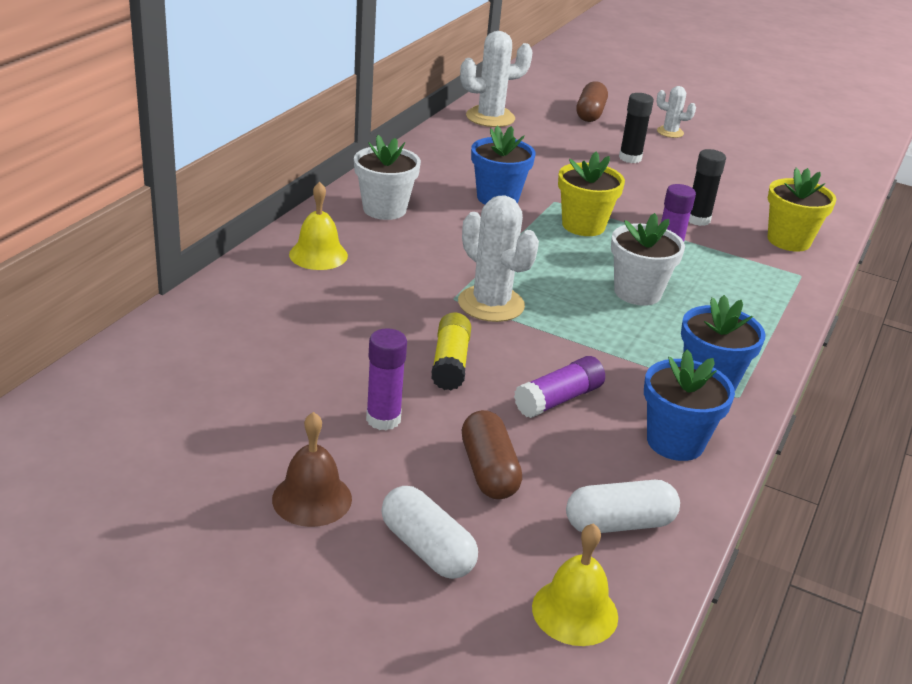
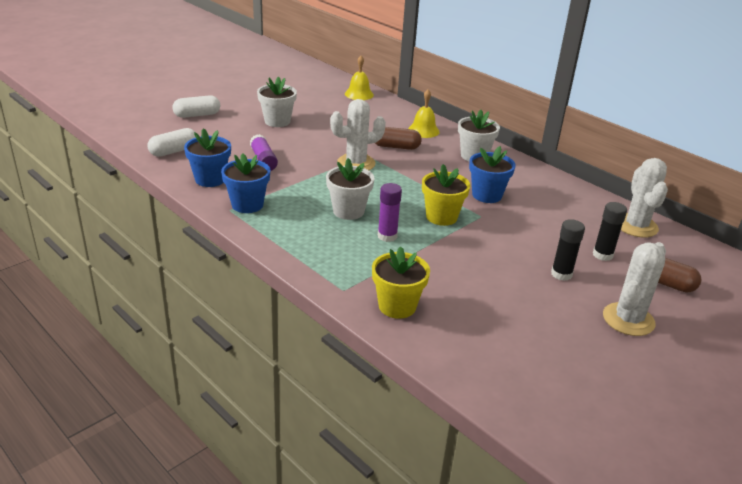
camera: 110 degrees right, 0 degrees up
(312, 498) = (240, 102): brown bell -> none
(383, 419) = (277, 121): purple glue stick -> white flower pot
(450, 363) = (308, 142): yellow glue stick -> none
(489, 471) = (228, 134): brown capsule -> brown capsule (396, 147)
(575, 611) = (142, 131): yellow bell -> yellow bell (359, 94)
(619, 524) = (173, 151): white capsule -> white capsule turned 45 degrees clockwise
(670, 132) = (628, 319): white cactus -> white cactus, size x1.81
(697, 219) = (442, 271): black glue stick -> black glue stick (602, 255)

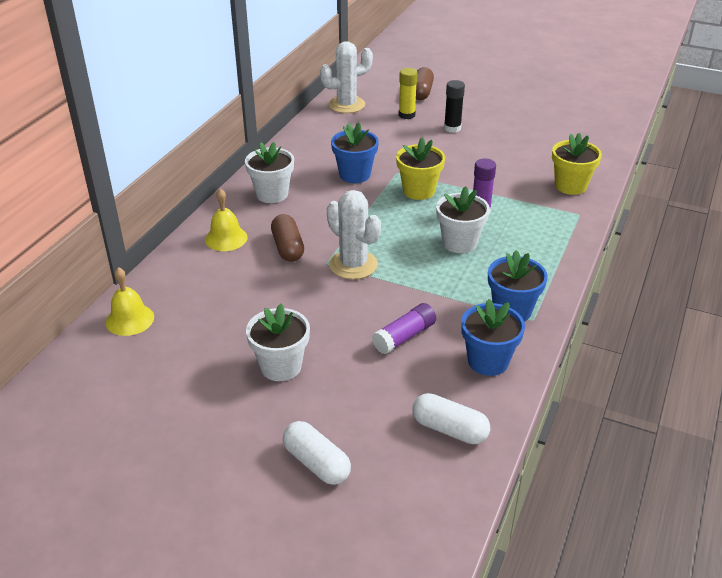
camera: 110 degrees left, 5 degrees up
(602, 255) = (406, 115): black glue stick -> yellow glue stick
(628, 319) = (482, 102): white cactus -> none

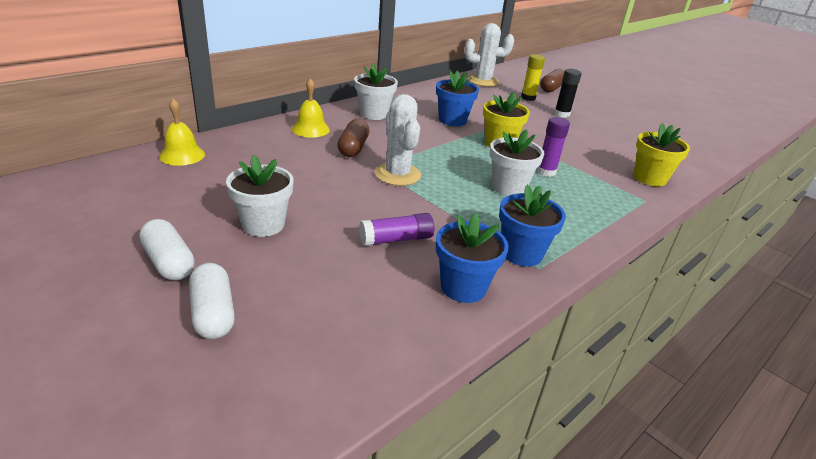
camera: 20 degrees right, 5 degrees down
(449, 429) = (372, 334): white capsule -> white capsule (169, 262)

